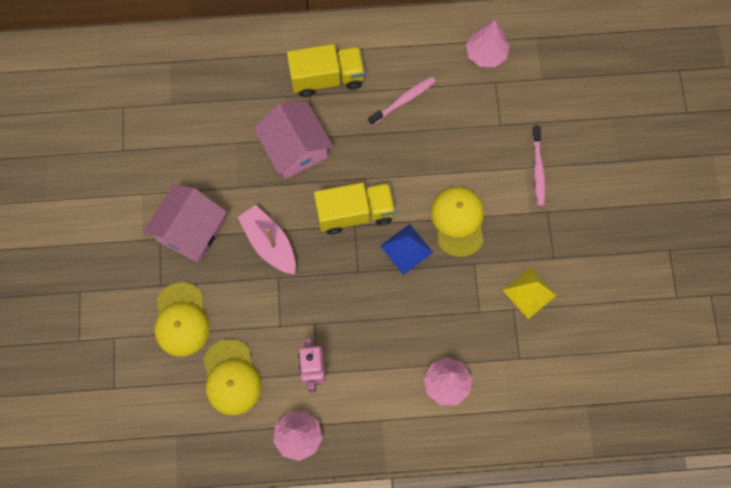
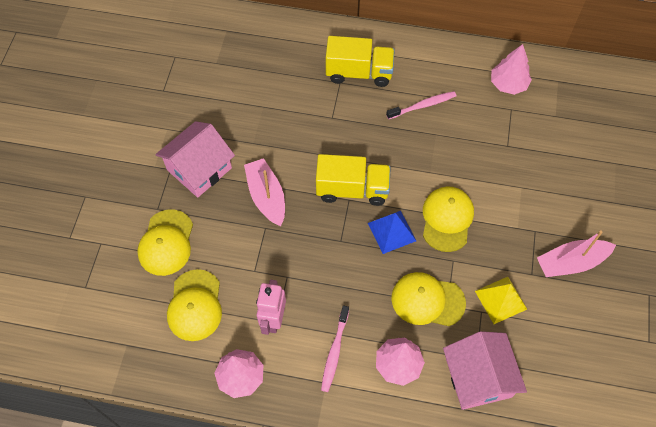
camera: 15 degrees right, 10 degrees down
(295, 149) = (314, 123): pink house -> pink house (478, 377)
(459, 311) = (427, 300): none -> yellow cap
(538, 169) = (534, 192): pink toothbrush -> pink toothbrush (334, 352)
(589, 236) = (571, 263): none -> pink boat

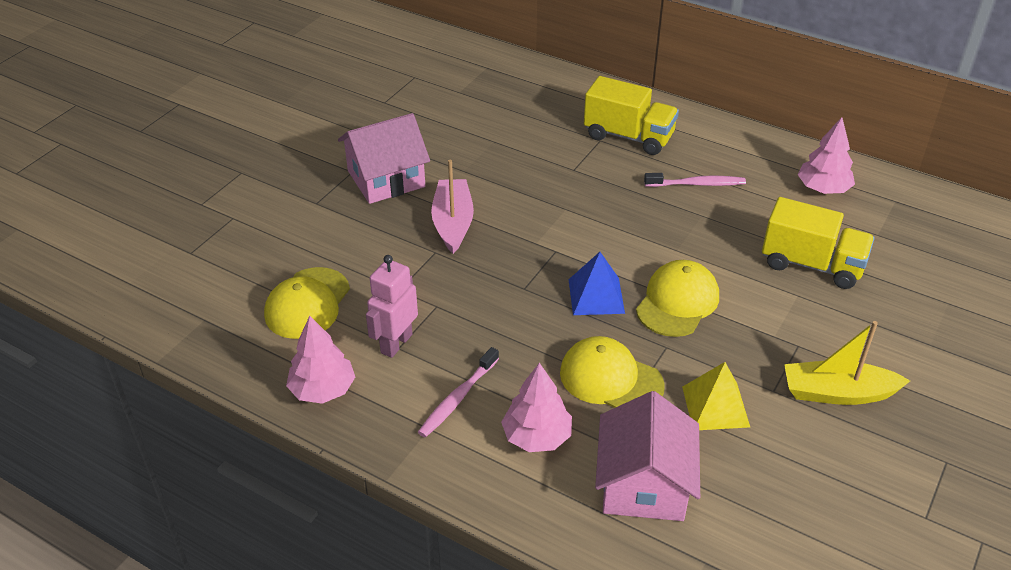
camera: 20 degrees right, 20 degrees down
(166, 243) = (308, 236): yellow cap -> none
(352, 189) = (565, 242): yellow truck -> yellow truck (812, 264)
(571, 263) = (837, 393): pink boat -> yellow boat

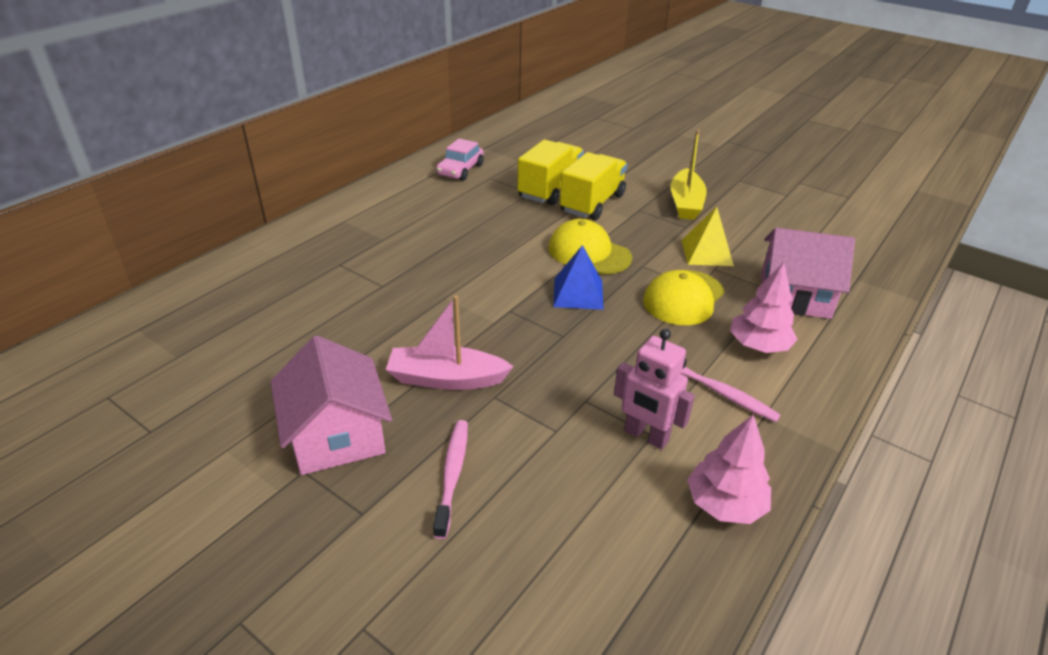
camera: 85 degrees left, 5 degrees down
(307, 303) = (575, 521): yellow cap -> none
(628, 136) = (342, 247): yellow truck -> yellow truck (592, 203)
(697, 184) = (433, 221): pink toothbrush -> pink toothbrush (452, 475)
(823, 189) = (460, 170): pink tree -> pink car

